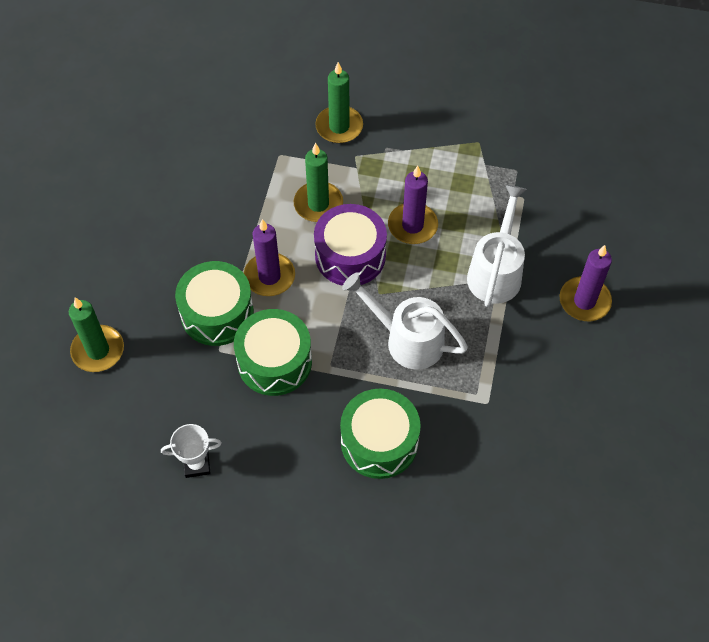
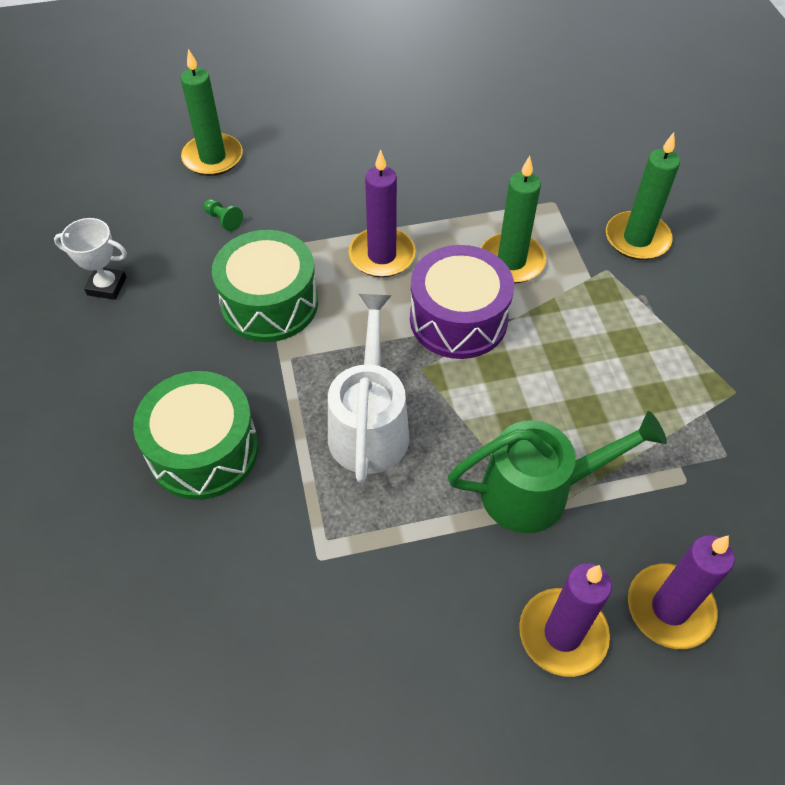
camera: 65 degrees right, 5 degrees down
(173, 365) = (223, 220): none -> green pawn
(197, 464) = (107, 286): white trophy -> white trophy turned 45 degrees counterclockwise
(217, 313) = (307, 230): green drum -> none
(412, 225) = (546, 366): purple candle -> purple candle (670, 608)
(496, 271) = (539, 491): white watering can -> green watering can

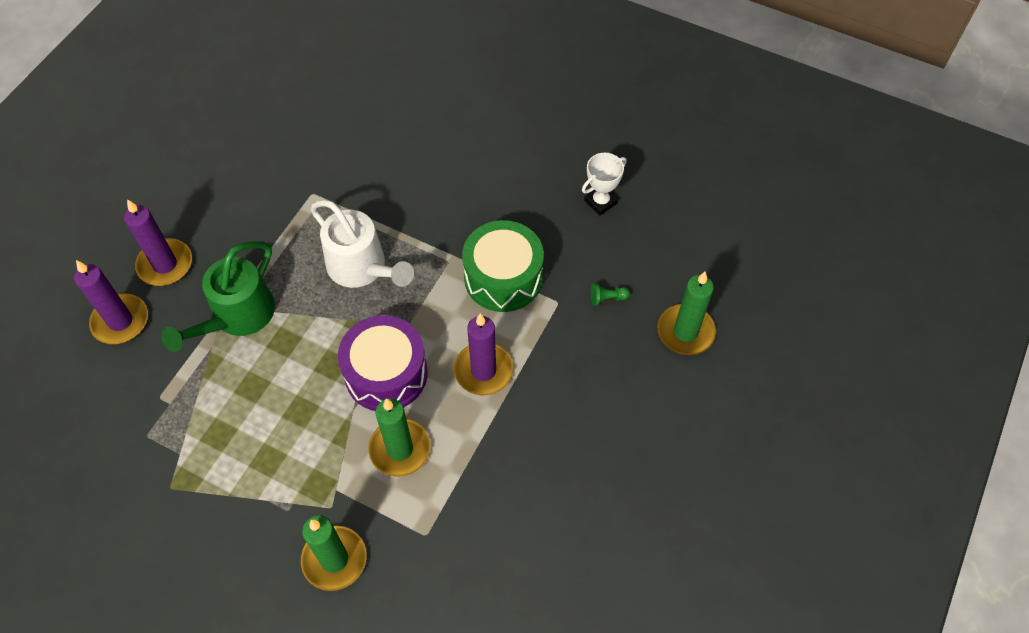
camera: 130 degrees right, 5 degrees up
(204, 450) = (426, 183): green drum -> none

